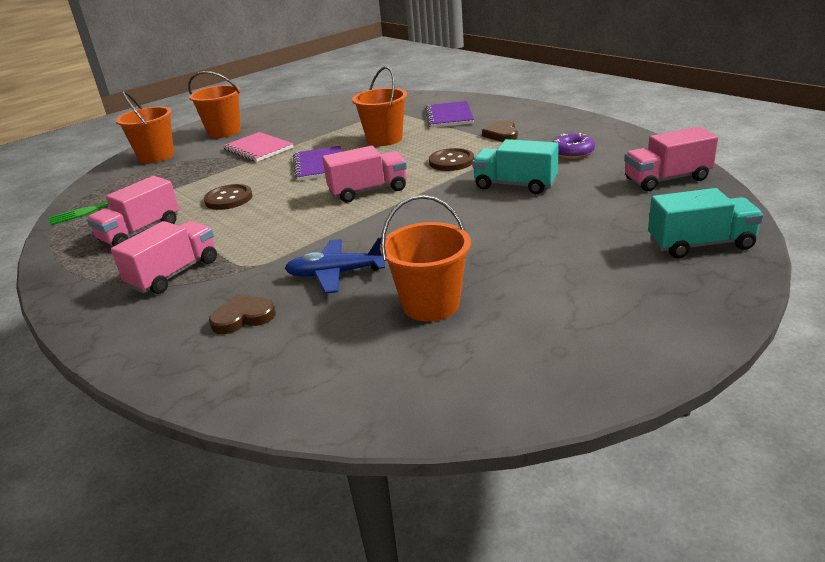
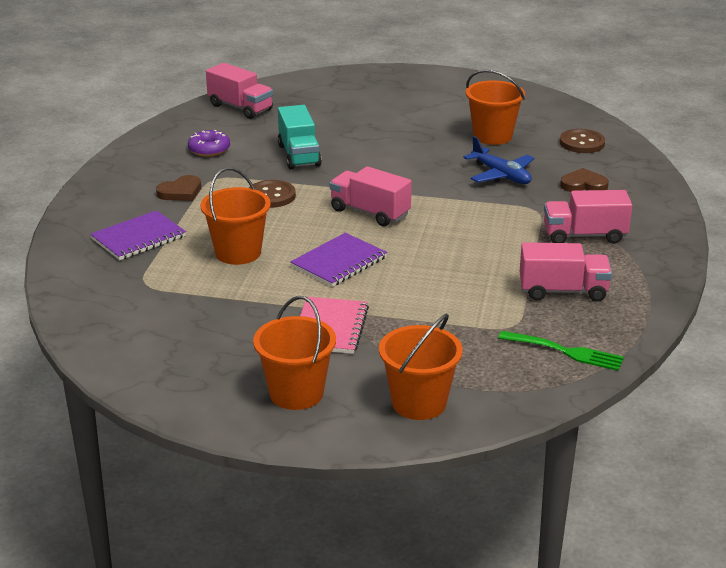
camera: 130 degrees left, 0 degrees up
(228, 199) = (458, 278): brown button -> brown button (582, 143)
(243, 317) = (583, 185): brown heart -> brown heart turned 150 degrees clockwise
(700, 244) = (336, 85): turquoise truck -> none

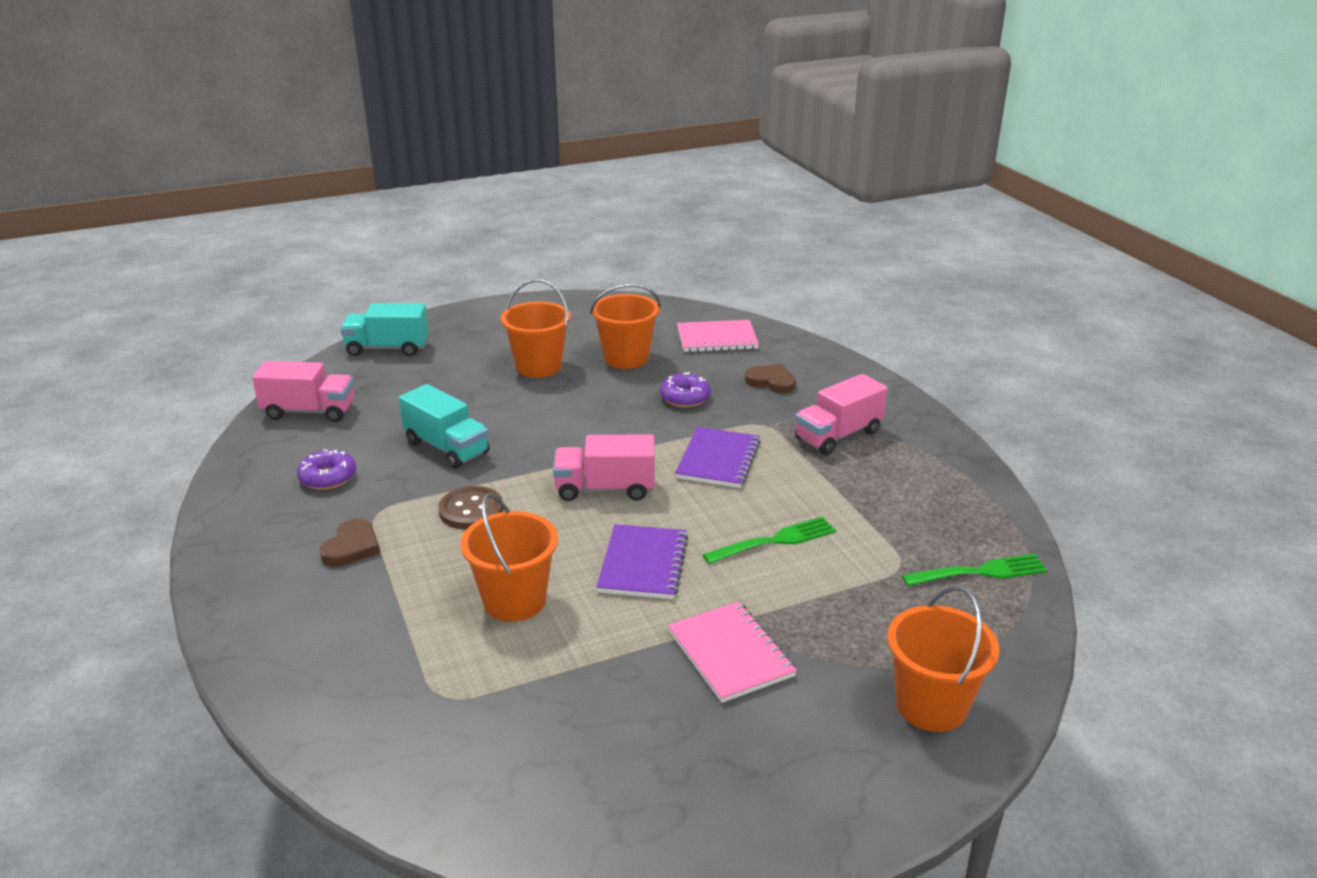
camera: 35 degrees left, 0 degrees up
(138, 238) = (364, 633): purple notebook -> purple notebook (718, 460)
(296, 393) = (797, 763): orange bucket -> orange bucket (539, 366)
(333, 82) = (388, 348): none -> turquoise truck
(443, 281) = (775, 541): none -> green fork
(501, 175) = (685, 398): blue plane -> purple donut
(563, 291) = (894, 504): pink truck -> none
(582, 143) = (717, 339): brown button -> pink notebook
(583, 185) = (771, 381): brown heart -> brown heart turned 60 degrees clockwise

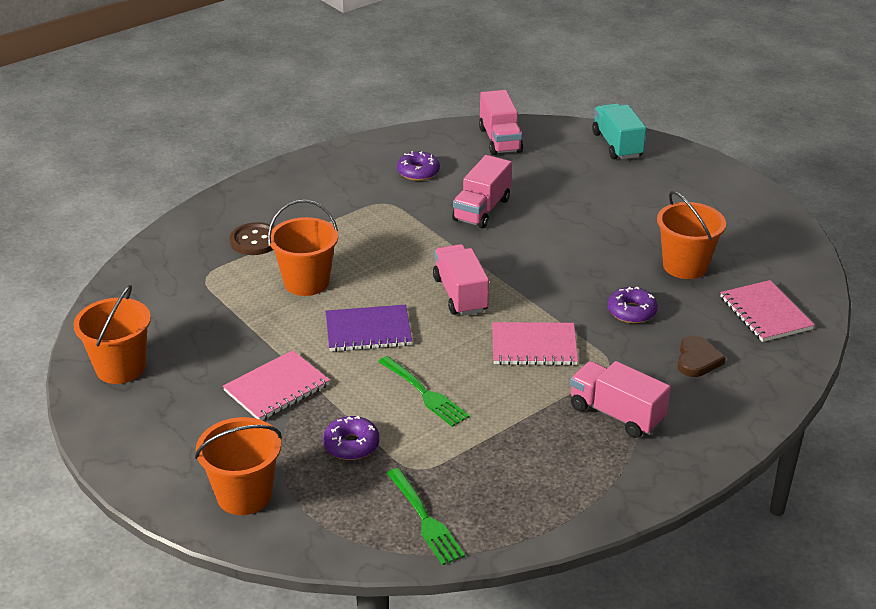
camera: 75 degrees right, 5 degrees up
(352, 547) = (342, 204): brown heart -> none
(447, 448) = (482, 210): turquoise truck -> pink truck
(471, 510) = (404, 240): brown button -> brown button (255, 241)
(539, 366) = (636, 223): orange bucket -> orange bucket (120, 368)
(718, 460) = (534, 346): purple notebook -> pink notebook
(852, 606) = (351, 445): none -> purple donut

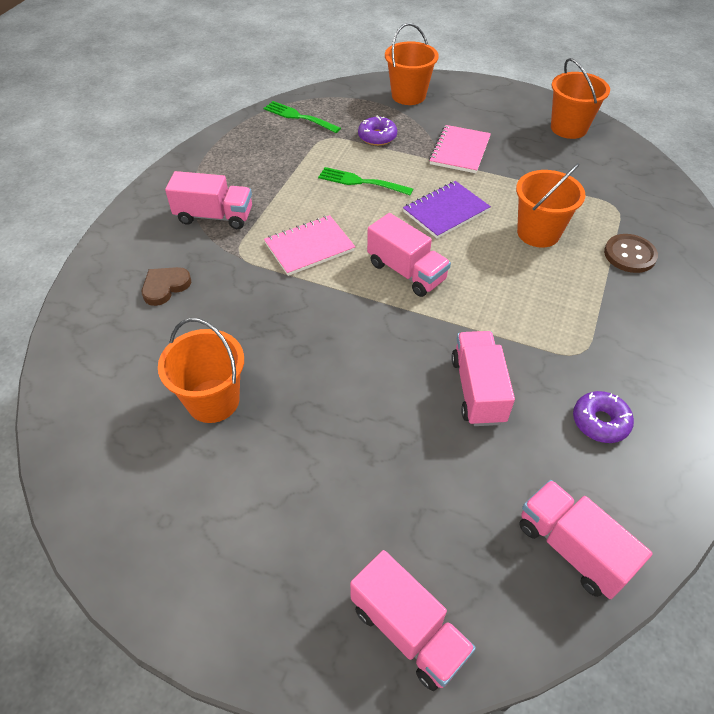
camera: 150 degrees right, 15 degrees up
(617, 145) = (408, 630): turquoise truck -> pink truck
(631, 312) = (244, 315): purple donut -> none
(697, 360) = (165, 287): brown heart -> brown heart turned 60 degrees clockwise
(765, 313) = (110, 367): pink notebook -> none

